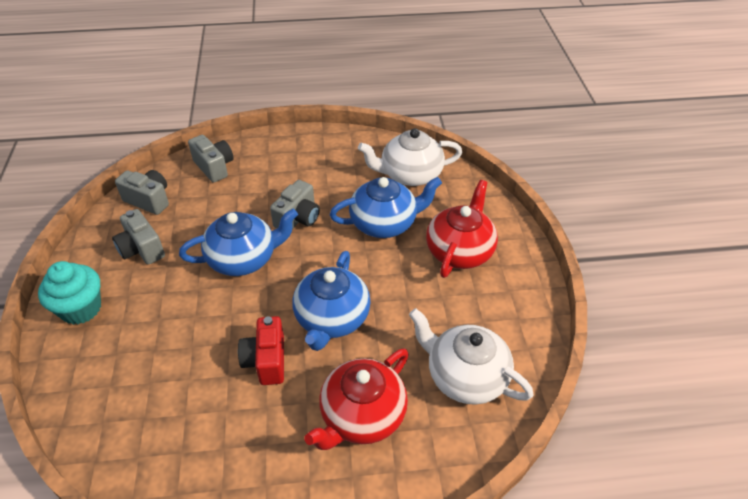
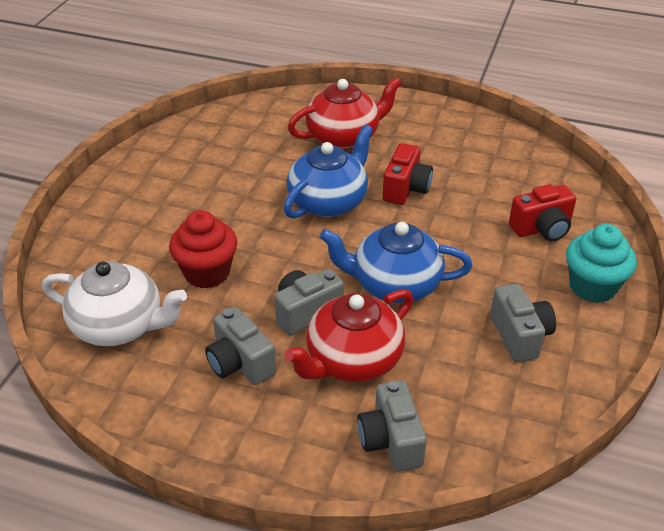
camera: 155 degrees left, 5 degrees down
(124, 357) = (542, 229): none -> red camera
(149, 200) = (505, 411): grey camera -> grey camera (240, 363)
(384, 223) = (207, 273): blue teapot -> red cupcake
(459, 251) = (154, 219): red teapot -> red teapot (352, 360)
(465, 376) = (245, 134): white teapot -> none

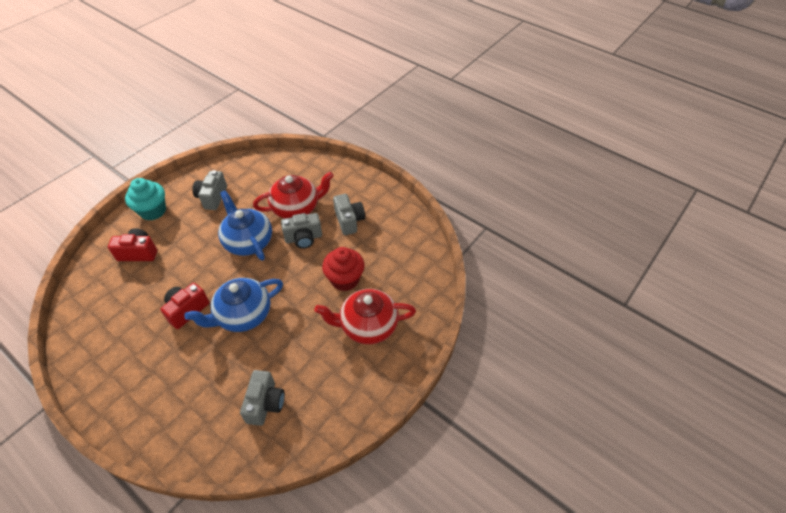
camera: 160 degrees left, 10 degrees up
(119, 325) = (403, 258): white teapot -> none
(344, 136) = (187, 383): red teapot -> red teapot (367, 325)
(391, 441) = (303, 171): grey camera -> grey camera (265, 403)
(394, 284) = (248, 241): blue teapot -> blue teapot turned 150 degrees counterclockwise

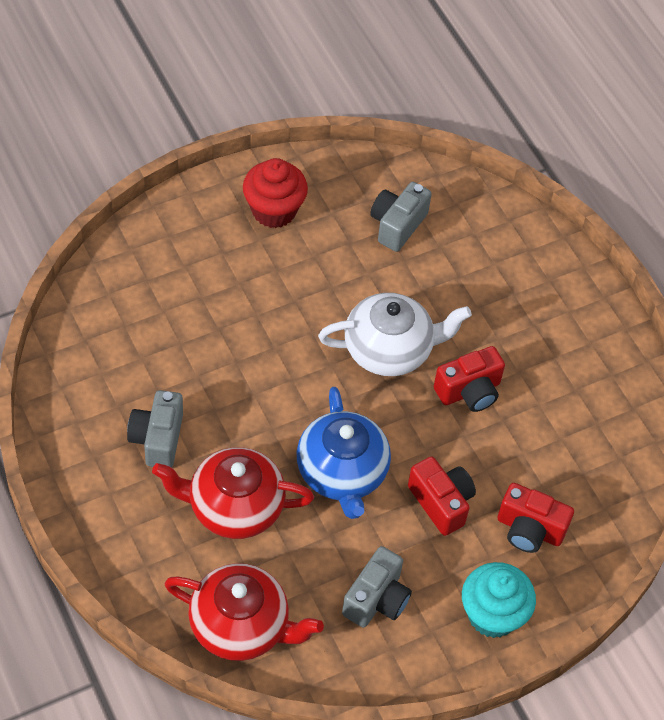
camera: 160 degrees left, 5 degrees up
(190, 247) = (441, 502): none -> red camera
(243, 315) = (390, 349): blue teapot -> white teapot
(303, 238) = (249, 438): grey camera -> none
(345, 279) = (219, 339): red cupcake -> red cupcake (274, 210)
(367, 325) = (223, 261): red teapot -> red teapot (241, 625)

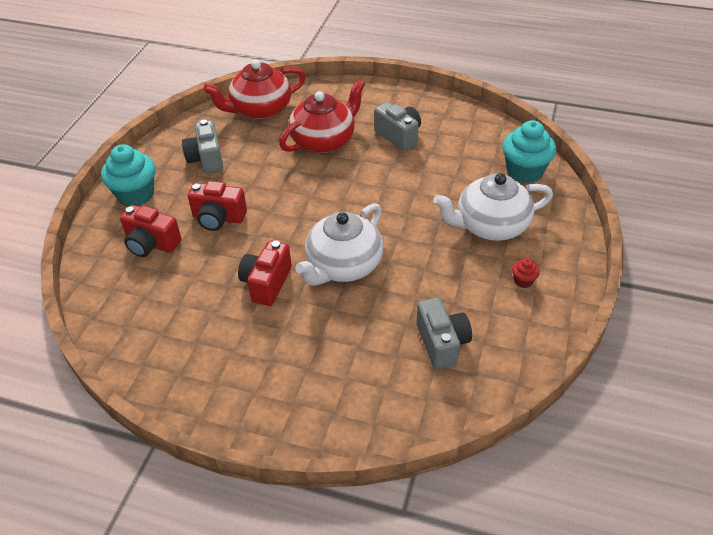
camera: 140 degrees right, 10 degrees down
(115, 290) = (524, 171): none -> turquoise cupcake
(225, 272) = (490, 226): none -> white teapot
(274, 210) = (523, 281): red cupcake -> red cupcake, size x0.45
(342, 473) = (290, 190): blue teapot -> none
(529, 529) = (151, 244): red camera -> red camera turned 135 degrees counterclockwise

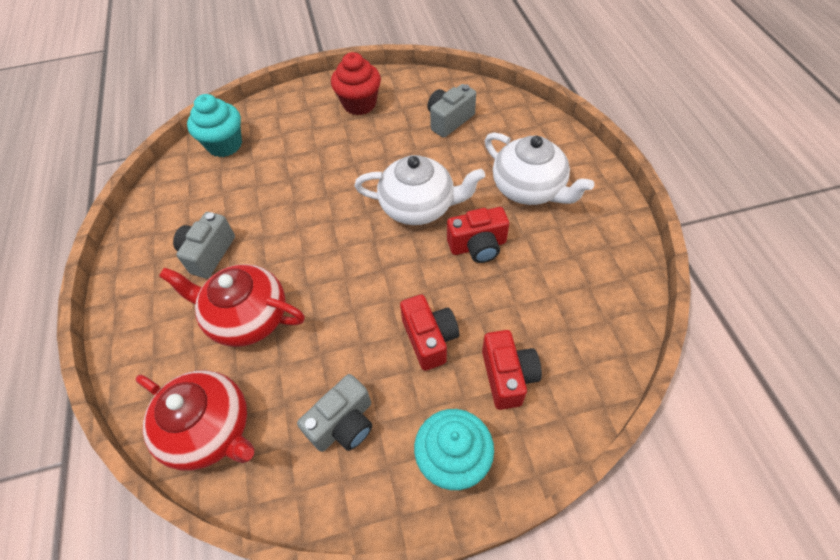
camera: 120 degrees left, 10 degrees up
(490, 226) = (309, 140): white teapot -> white teapot (529, 188)
(523, 281) = (359, 104): red cupcake -> red cupcake, size x2.21

